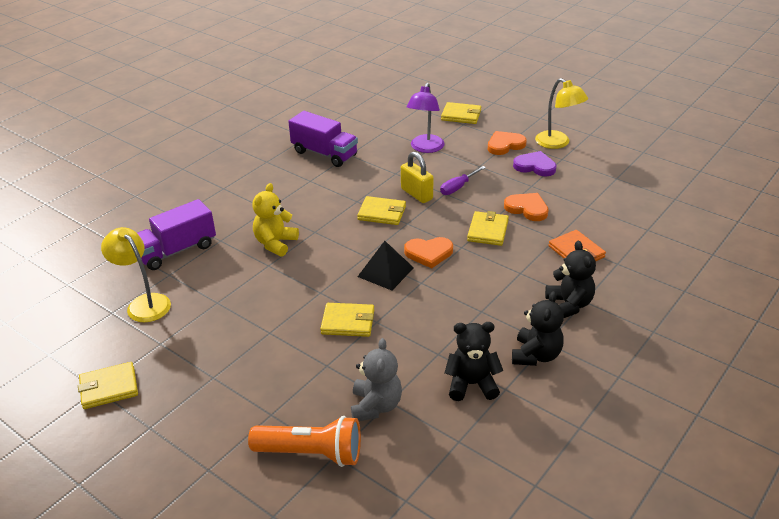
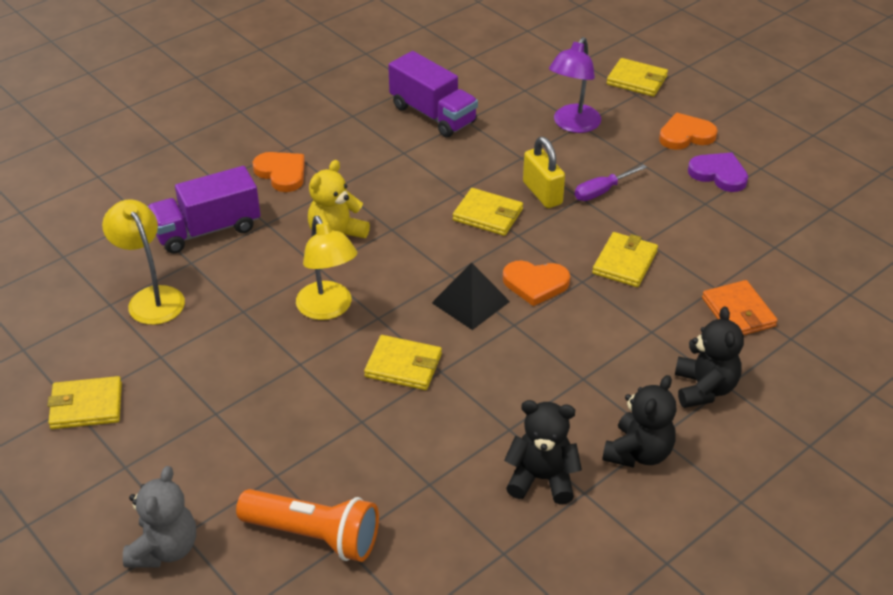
camera: 10 degrees right, 5 degrees up
(376, 406) = (410, 487): grey teddy bear -> grey teddy bear (165, 549)
(527, 208) = (689, 237): orange heart -> orange heart (281, 173)
(557, 143) = (761, 143): yellow lamp -> yellow lamp (328, 309)

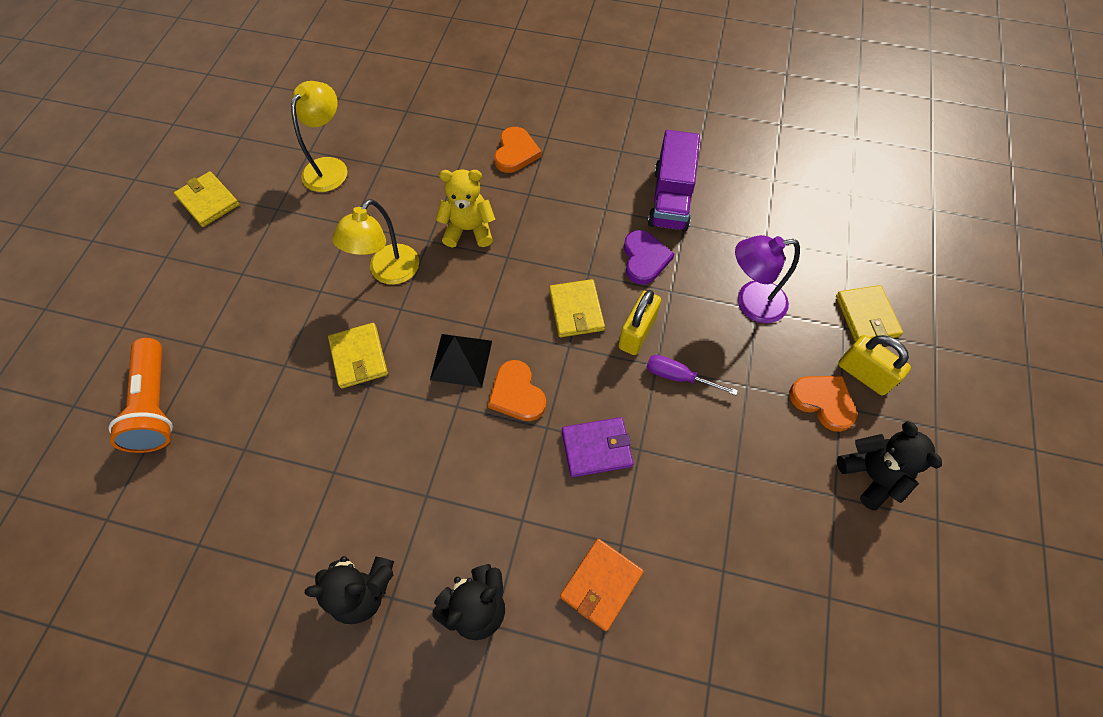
camera: 55 degrees right, 20 degrees up
(165, 549) = (104, 325): grey teddy bear -> none
(207, 230) = (420, 152): purple truck -> none
(542, 479) = (291, 529): black teddy bear -> black teddy bear (871, 475)
(624, 262) = (596, 448): yellow wallet -> purple wallet
(681, 106) = (863, 374): none -> yellow padlock
(719, 174) = (790, 462): purple heart -> purple heart (644, 259)

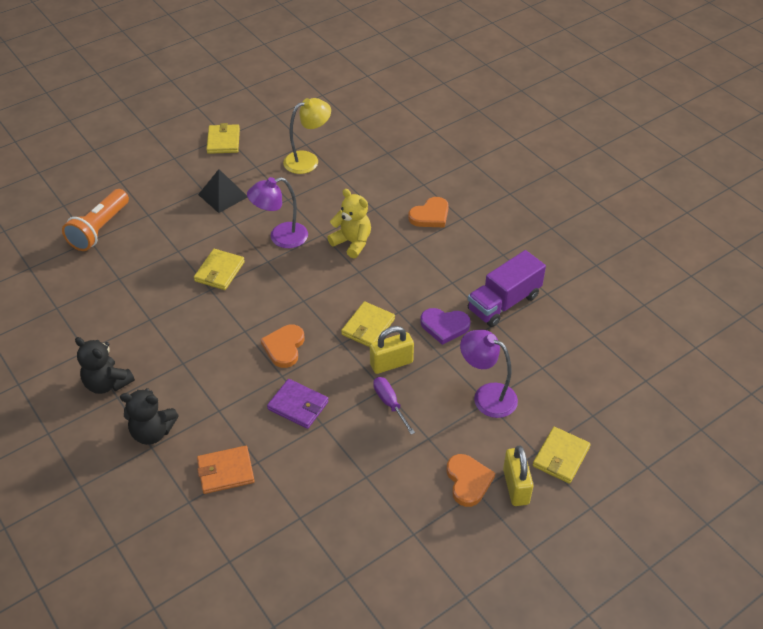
camera: 40 degrees right, 15 degrees down
(388, 272) = (281, 237): yellow lamp -> purple lamp
(461, 360) = (272, 309): black pyramid -> black pyramid (223, 195)
(644, 259) = (444, 326): purple heart -> purple heart turned 60 degrees clockwise
(871, 475) = (450, 541): black teddy bear -> none

